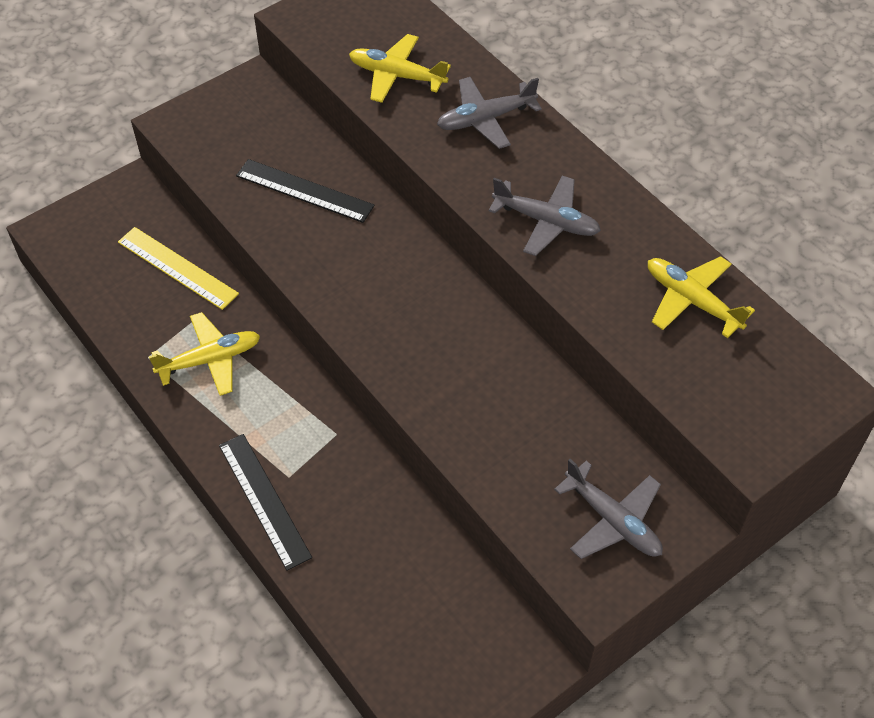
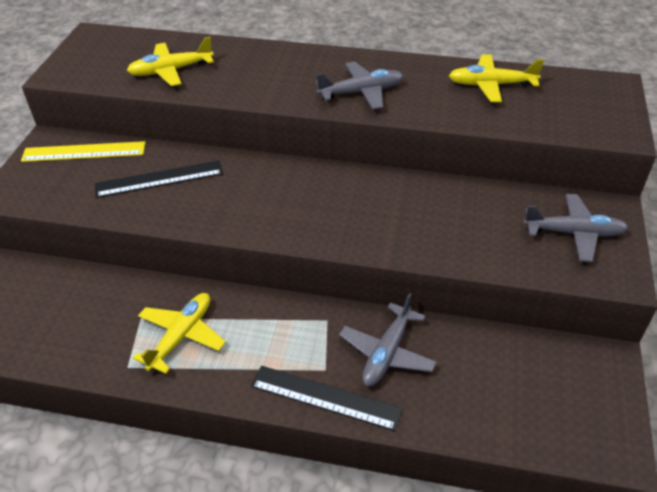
camera: 40 degrees left, 10 degrees down
(177, 268) = (90, 295): yellow ruler -> yellow ruler (84, 152)
(485, 119) = (258, 64): grey plane -> grey plane (387, 353)

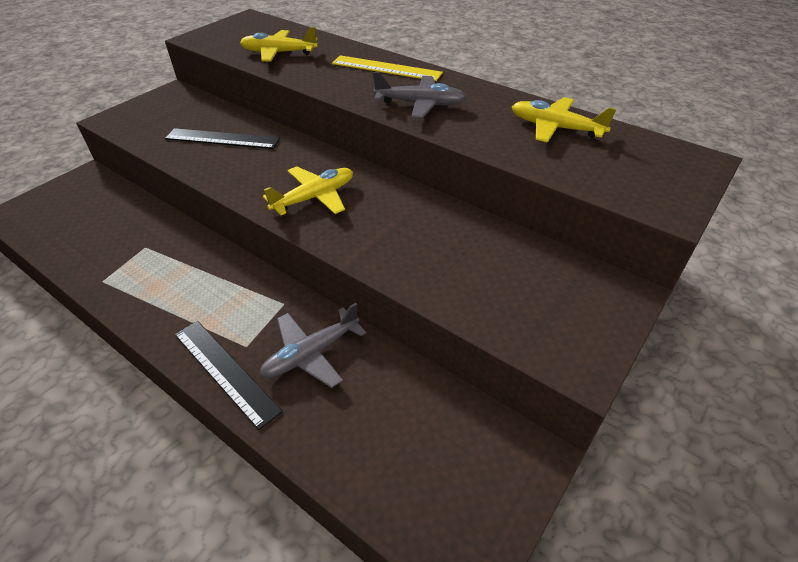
camera: 25 degrees right, 0 degrees up
(84, 152) = (189, 105): yellow ruler -> yellow ruler (386, 68)
(181, 336) = (161, 272): yellow plane -> yellow plane (314, 197)
(574, 233) = (561, 302): grey plane -> none

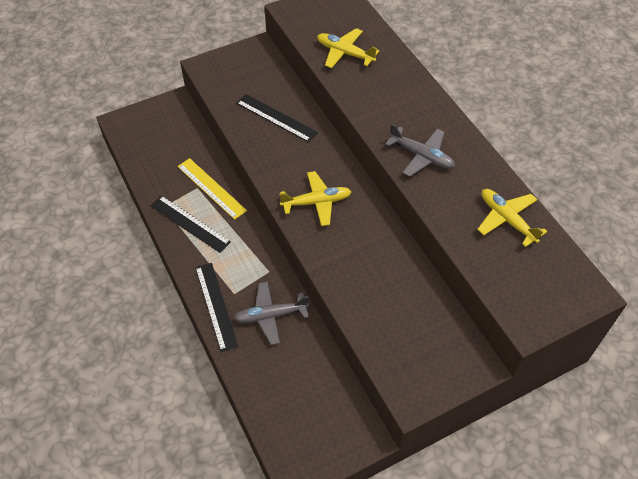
camera: 25 degrees right, 10 degrees up
(148, 287) = (190, 223): none -> black ruler
(386, 68) = (419, 103): yellow ruler -> yellow ruler (211, 188)

